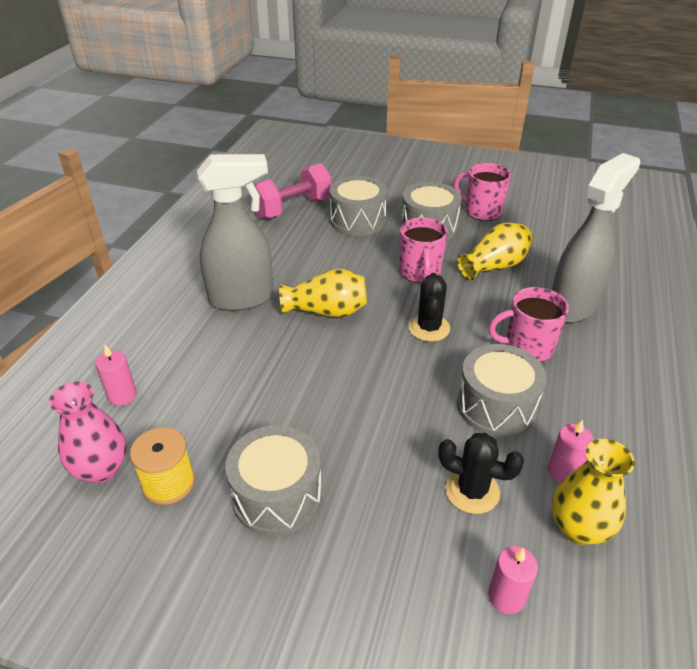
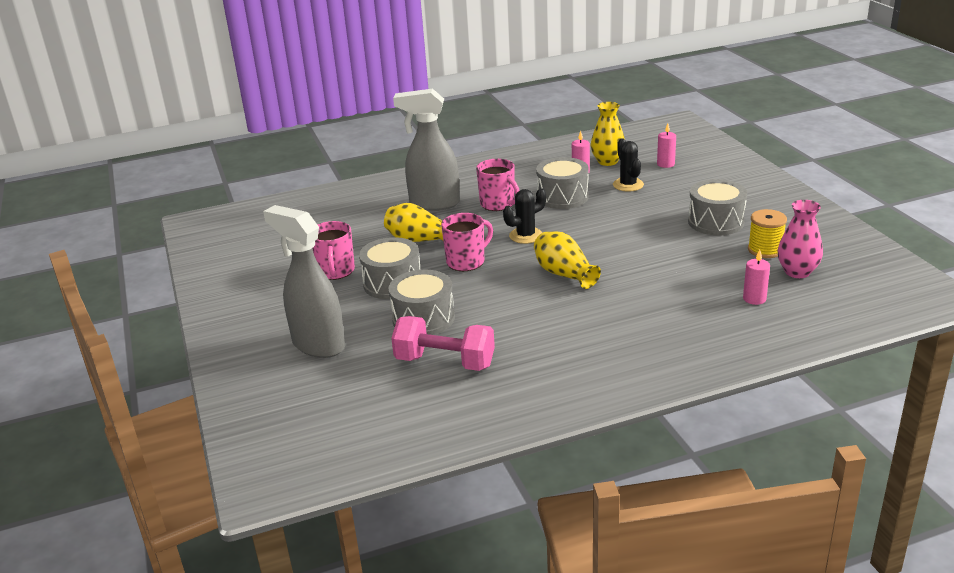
camera: 125 degrees left, 10 degrees down
(242, 298) = (604, 312): grey spray bottle -> grey spray bottle (318, 345)

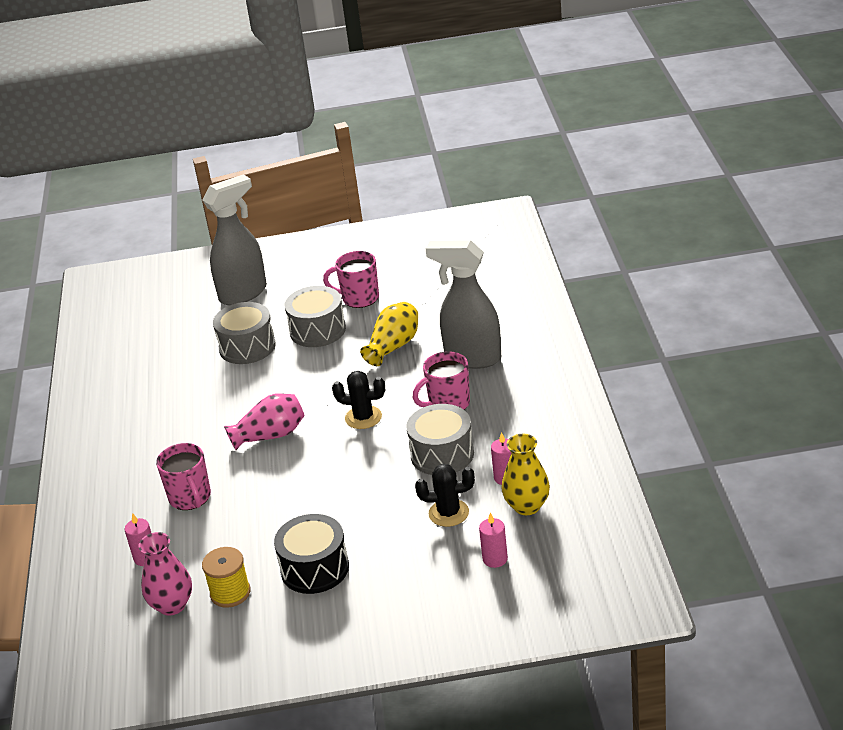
camera: 105 degrees right, 5 degrees up
(433, 204) = (472, 358): grey spray bottle -> grey spray bottle turned 90 degrees counterclockwise
(445, 362) = (175, 356): pink dumbbell -> none
(466, 261) = (332, 375): pink mug -> pink mug (190, 498)
(525, 236) = (363, 417): black cactus -> black cactus turned 60 degrees counterclockwise
(564, 274) = (270, 435): yellow vase -> pink vase
(716, 222) = (315, 568): grey drum -> black drum

